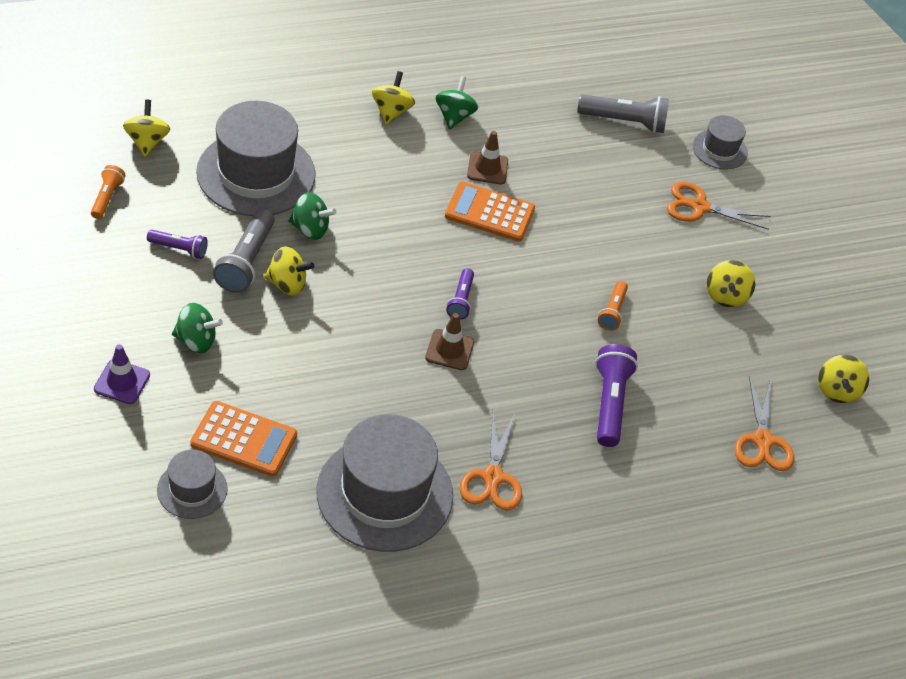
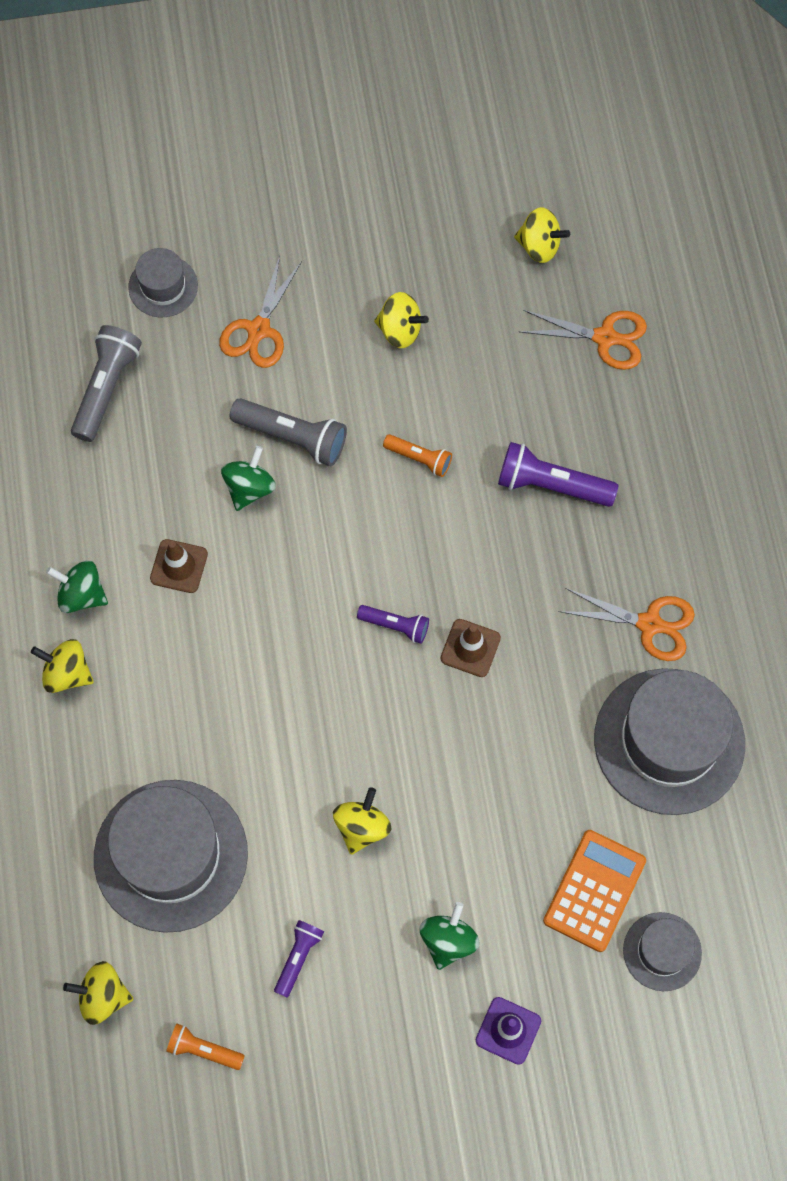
camera: 75 degrees left, 20 degrees up
(246, 261) = (322, 875): grey flashlight -> grey flashlight (292, 437)
(310, 229) = (272, 793): green spinning top -> green spinning top (249, 488)
(489, 213) = (255, 574): orange calculator -> none

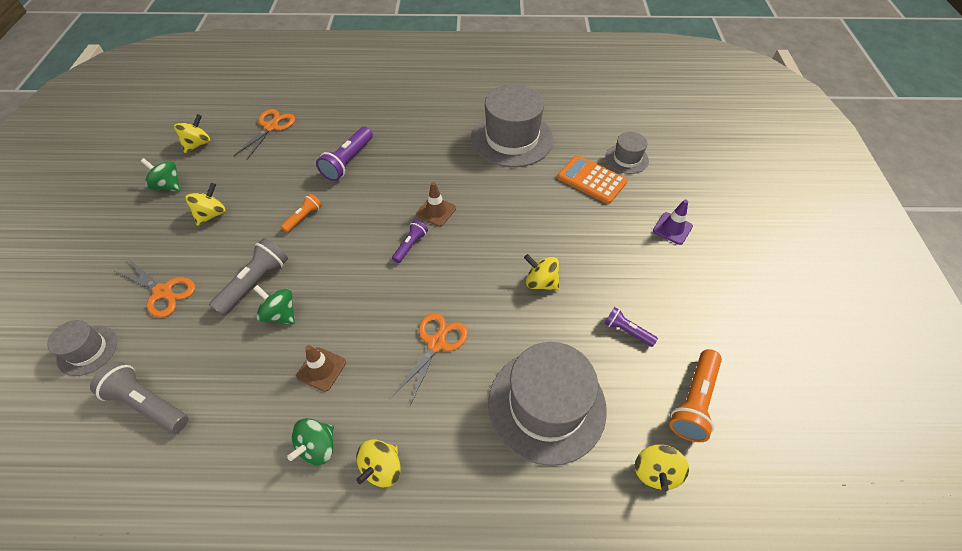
camera: 80 degrees left, 15 degrees down
(204, 1050) = (693, 401): orange flashlight -> orange flashlight, size x1.69
(448, 940) = (618, 248): green spinning top -> green spinning top (168, 186)
(649, 624) = (444, 136): orange scissors -> orange scissors (436, 343)

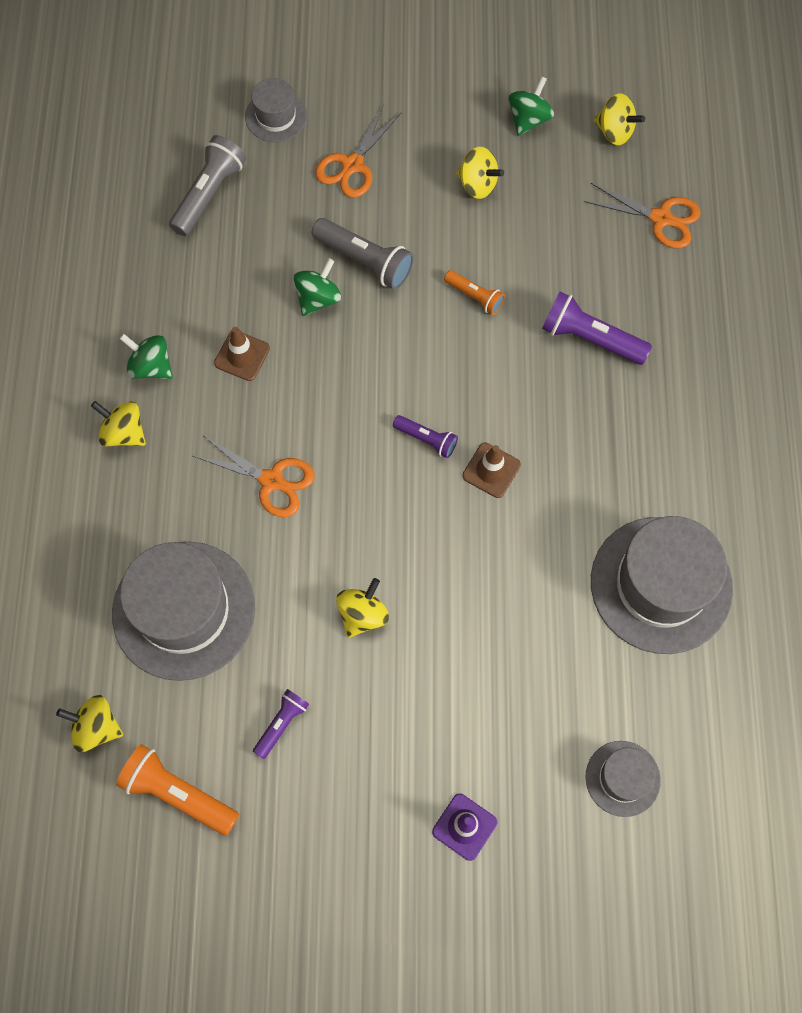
camera: 90 degrees right, 15 degrees up
(591, 180) = (568, 710): orange calculator -> none

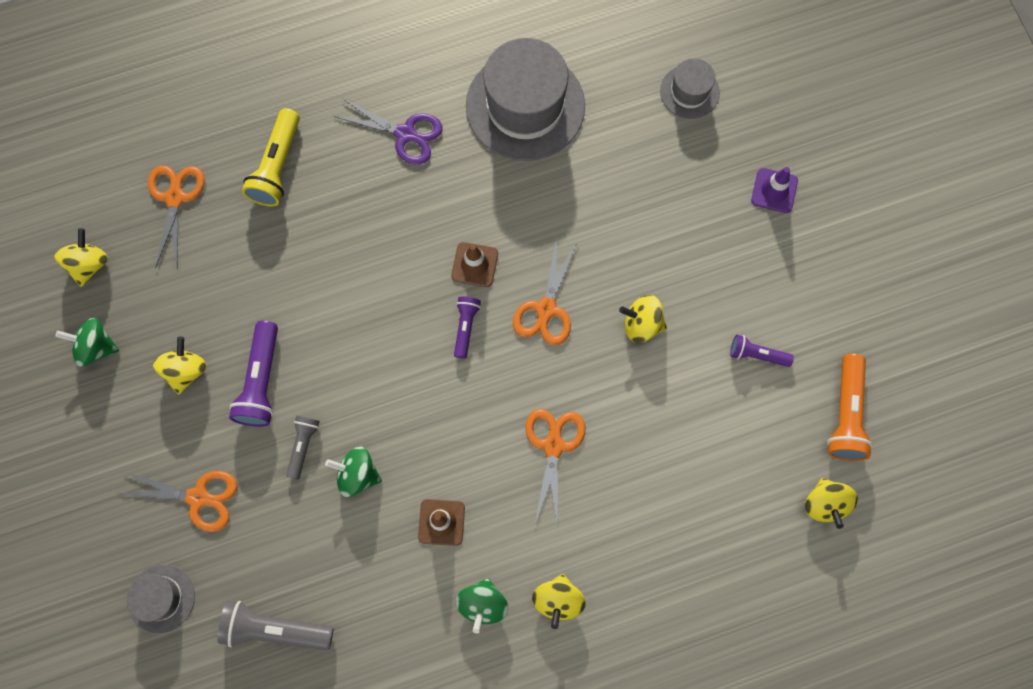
camera: 110 degrees left, 5 degrees up
(183, 610) = (698, 473): grey hat -> none
(364, 261) = (303, 446): grey flashlight -> grey flashlight, size x0.59
(416, 524) = (546, 309): none -> orange scissors
(474, 297) = (309, 333): orange flashlight -> none
(590, 338) = (319, 222): purple flashlight -> purple flashlight (261, 381)
(665, 449) = (405, 134): none -> purple scissors
(666, 317) = (277, 166): none -> yellow flashlight

